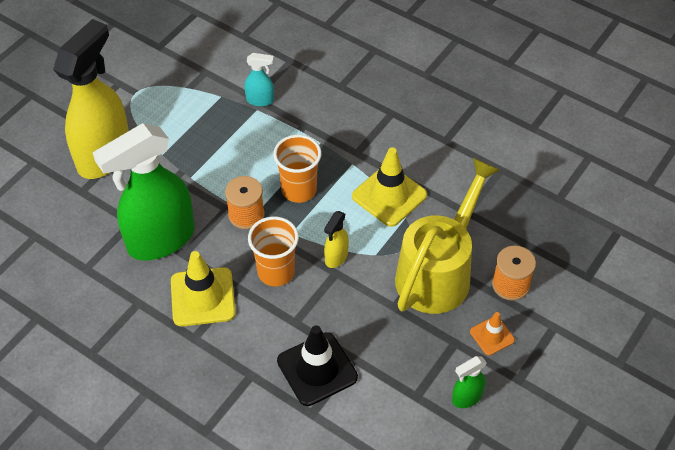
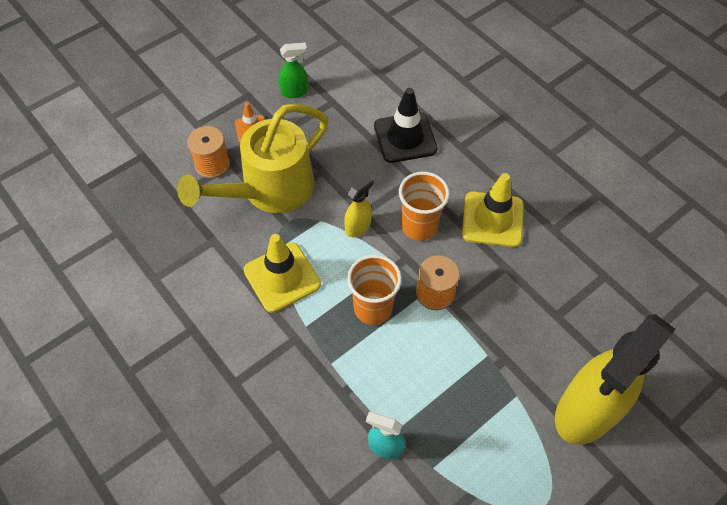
camera: 165 degrees left, 5 degrees up
(160, 240) = (528, 287): green spray bottle -> none

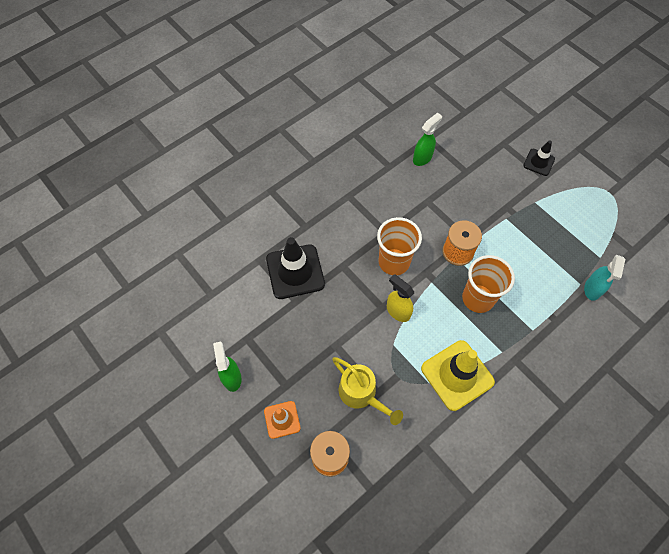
camera: 90 degrees left, 5 degrees up
(268, 191) = (361, 395): yellow watering can -> yellow watering can, size x0.53
(492, 219) = (383, 207): yellow traffic cone -> none
(571, 266) = (422, 158): none -> green spray bottle
(585, 412) = (538, 162): yellow spray bottle -> black traffic cone

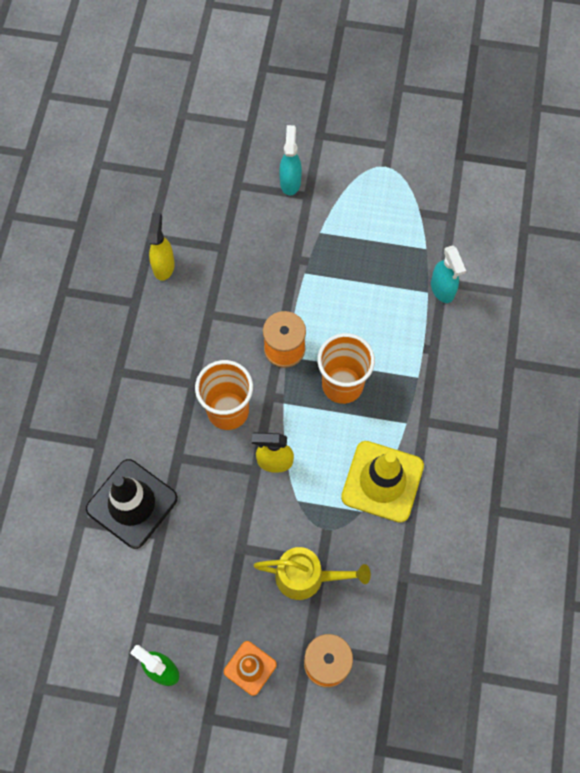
camera: 40 degrees left, 5 degrees up
(422, 158) = (163, 266): green spray bottle -> yellow spray bottle
(538, 162) = (290, 182): black traffic cone -> turquoise spray bottle

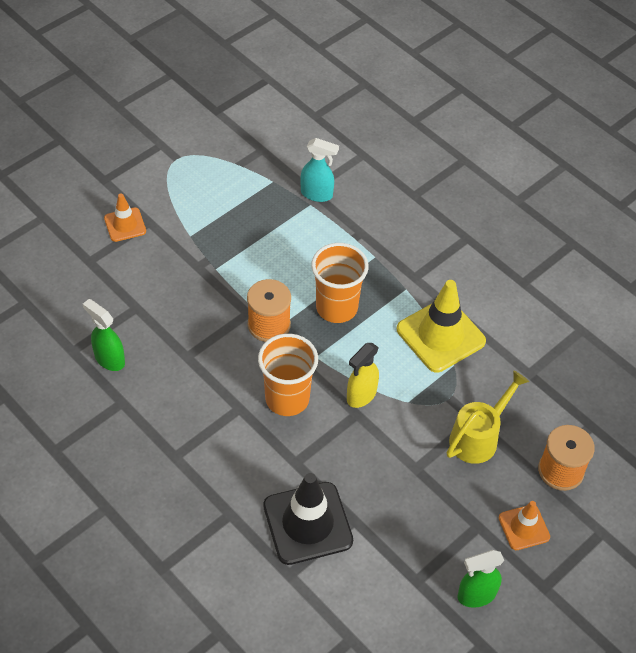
camera: 55 degrees left, 15 degrees down
(163, 266) = (109, 359): yellow spray bottle -> green spray bottle
(290, 182) = (125, 225): turquoise spray bottle -> orange traffic cone

